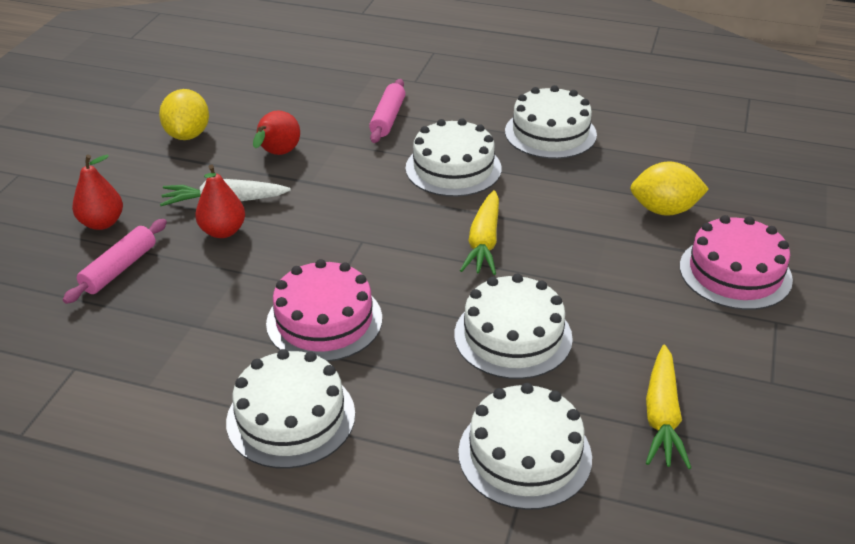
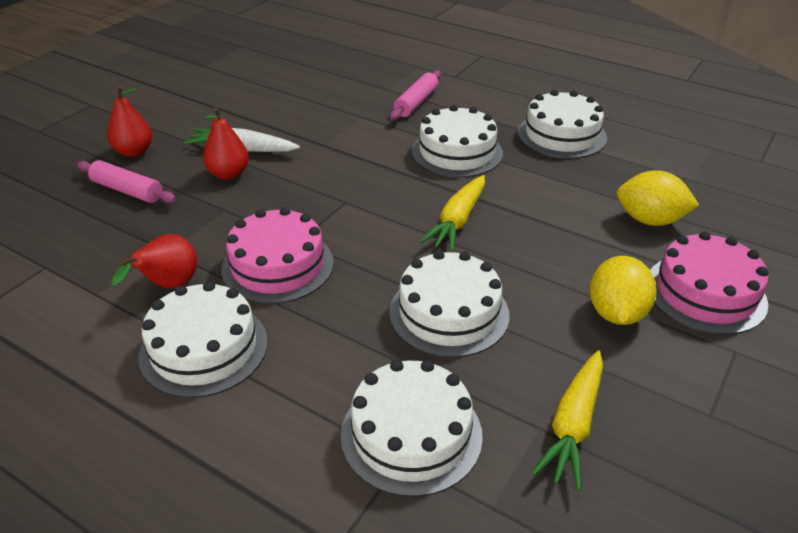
camera: 15 degrees right, 0 degrees up
(119, 269) = (127, 190): pink rolling pin -> pink rolling pin turned 75 degrees clockwise
(188, 135) = (240, 93): yellow lemon -> yellow lemon (616, 313)
(277, 154) = (306, 118): red pear -> red pear (169, 286)

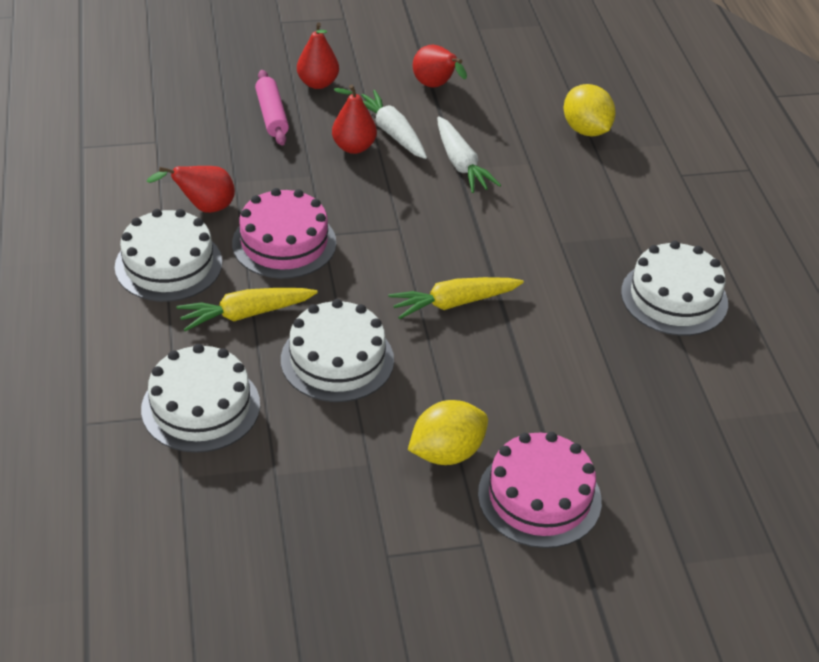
camera: 45 degrees right, 5 degrees up
(228, 109) = (436, 86): none -> red pear
(320, 141) = (461, 163): none -> white carrot
(416, 103) = (598, 179): pink rolling pin -> none
(457, 152) = (552, 248): white cake -> none
(573, 425) = (295, 483): yellow carrot -> yellow carrot (246, 314)
(650, 220) = (606, 418): yellow lemon -> yellow lemon (586, 130)

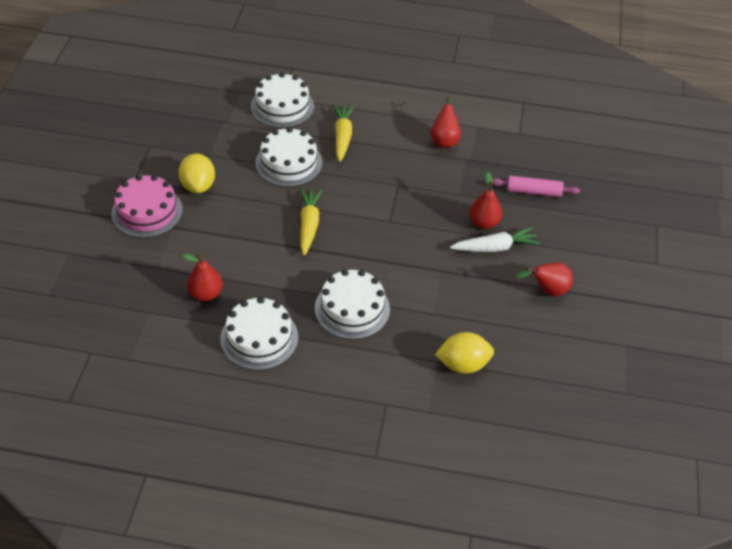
camera: 110 degrees right, 5 degrees up
(168, 264) = (398, 116): white cake -> white cake (352, 309)
(284, 243) = (397, 166): pink cake -> none
(318, 83) = (567, 224): red pear -> red pear (206, 294)
(461, 163) = (446, 273): white carrot -> none

